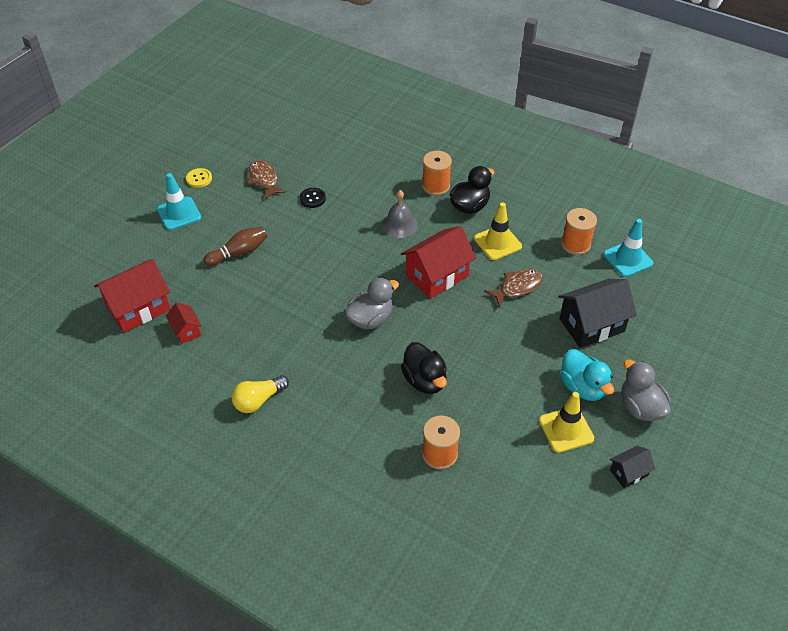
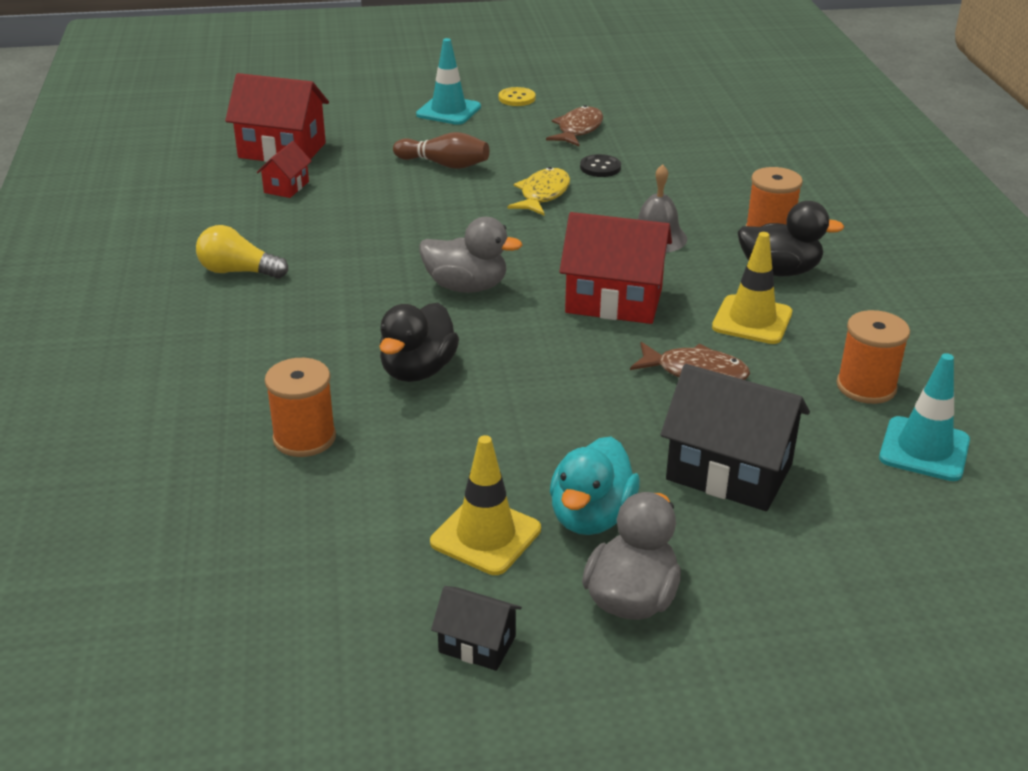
camera: 50 degrees right, 15 degrees down
(315, 236) = (543, 194): none -> yellow fish

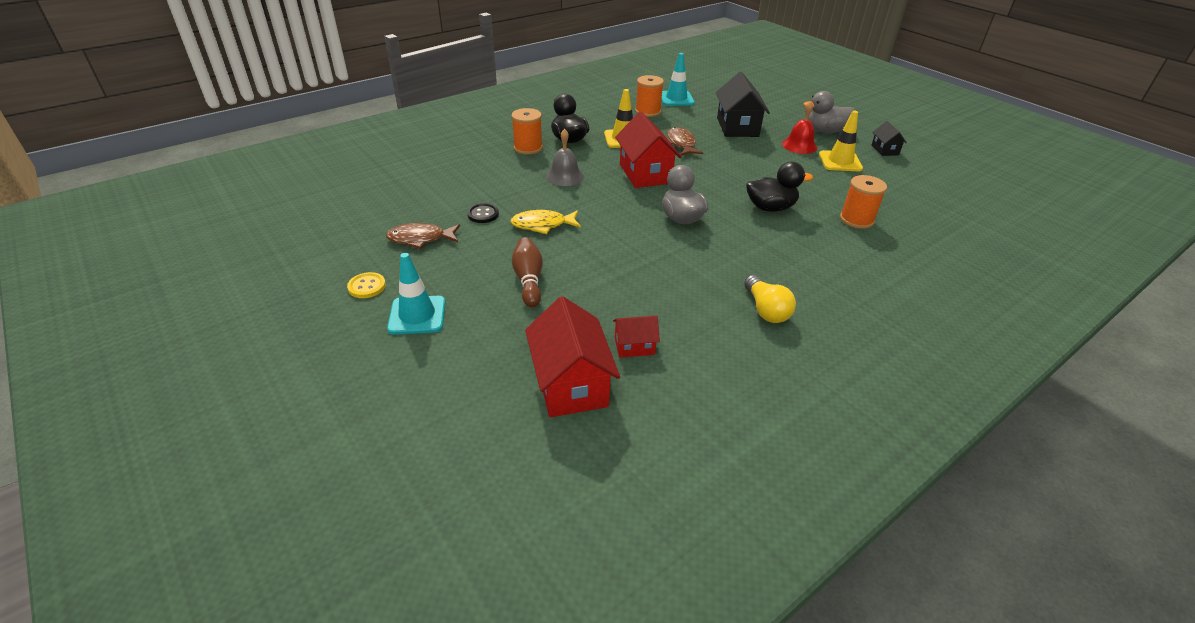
camera: 120 degrees left, 5 degrees up
(591, 517) = (799, 145): turquoise duck -> red bell

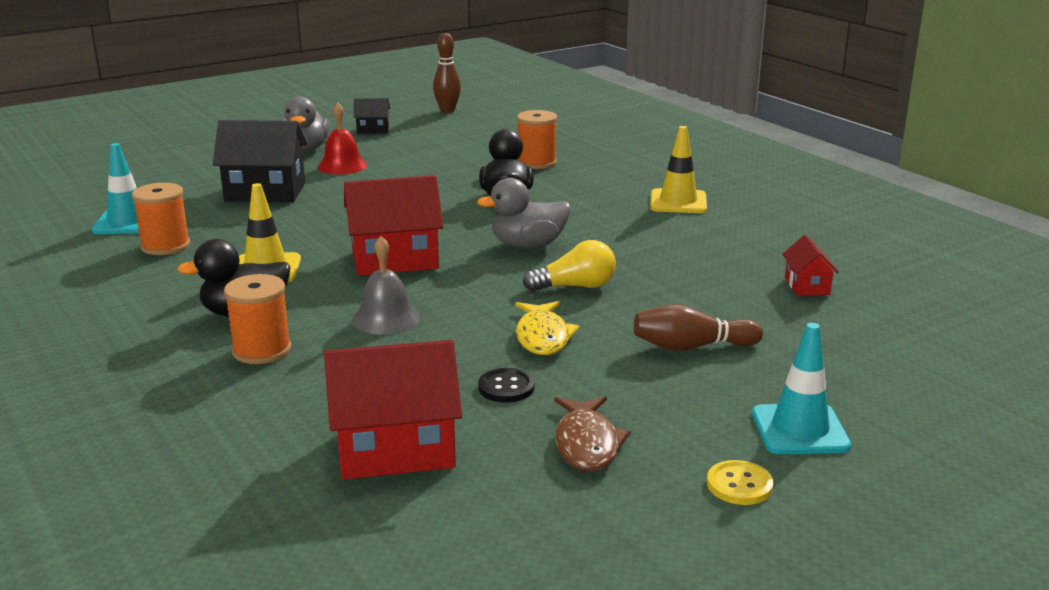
camera: 85 degrees left, 15 degrees down
(571, 384) = (887, 321): red house -> red house (395, 450)
(681, 144) = (304, 230): brown fish -> none
(766, 310) = (719, 220): yellow light bulb -> yellow light bulb (575, 287)
(840, 161) = (395, 152): yellow traffic cone -> yellow traffic cone (678, 202)
(961, 176) = (447, 110): none -> brown bowling pin

